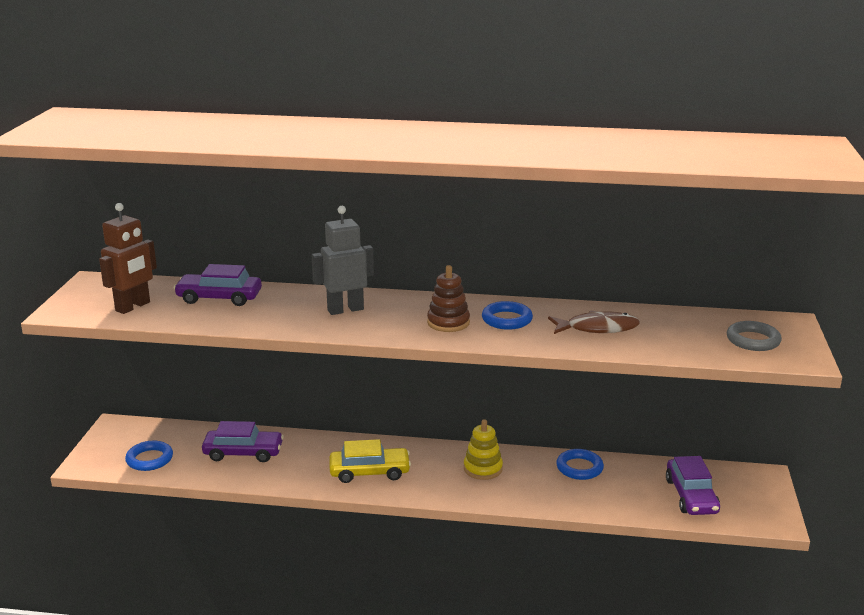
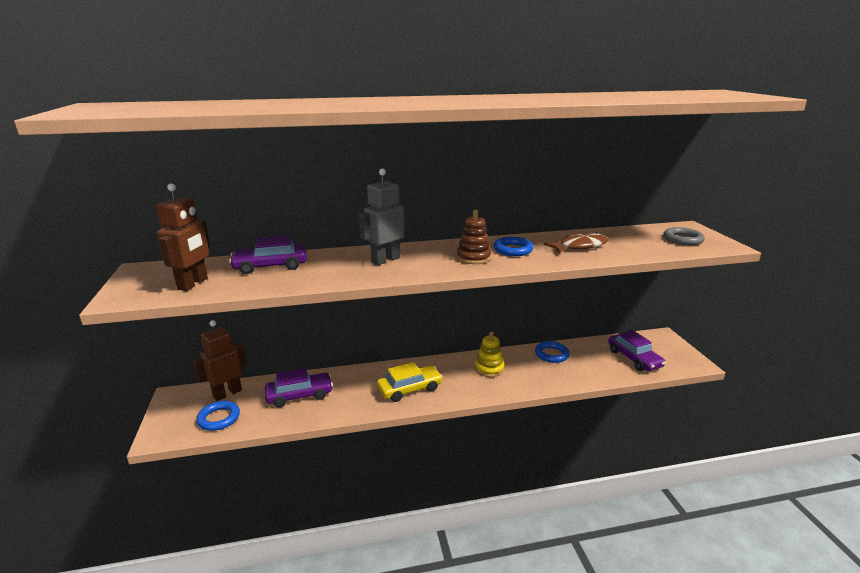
camera: 20 degrees left, 0 degrees up
(169, 434) = (227, 393): none -> brown robot

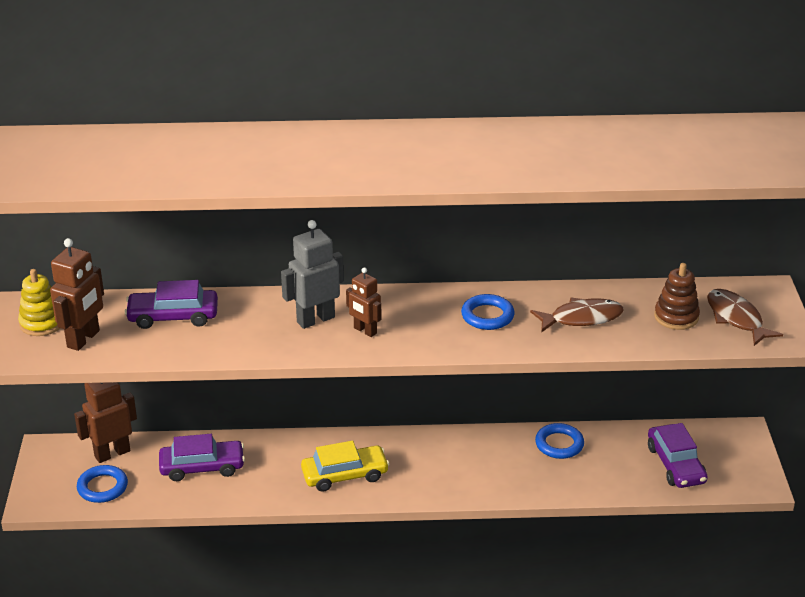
camera: 10 degrees right, 10 degrees up
(426, 263) = (365, 331): none -> brown robot
(473, 257) = (429, 326): brown stacking toy -> brown stacking toy (676, 317)
(489, 369) = (461, 457): yellow stacking toy -> yellow stacking toy (42, 323)
(682, 239) = (736, 318): grey ring -> brown fish

